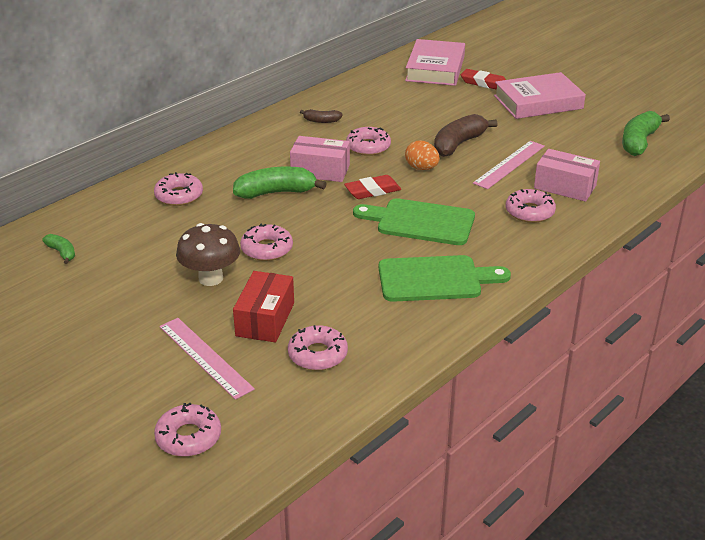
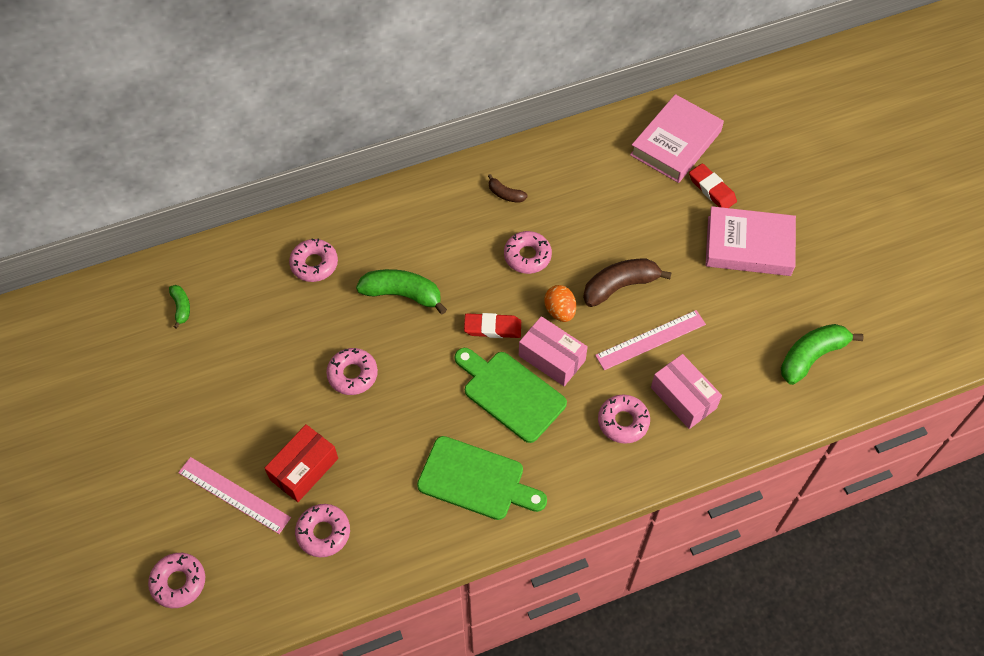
camera: 25 degrees right, 25 degrees up
(205, 357) = (234, 495): pink ruler -> pink ruler turned 45 degrees counterclockwise
(211, 278) = (286, 395): brown mushroom -> none
(320, 170) = (461, 276): pink box -> pink box (551, 358)

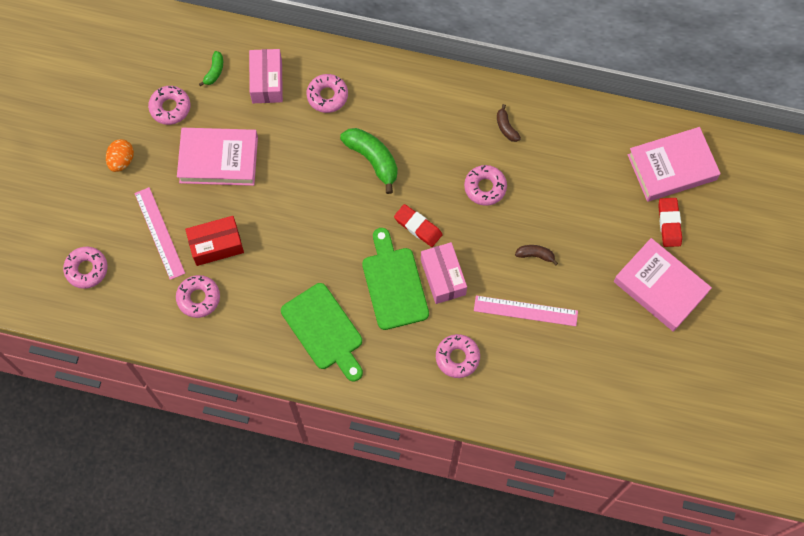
camera: 35 degrees right, 10 degrees up
(246, 386) = (218, 159): none -> pink book
(352, 374) = (295, 198): pink donut -> pink donut (170, 107)
(560, 311) = (476, 245): orange egg -> orange egg (122, 160)
(619, 286) = (535, 255): brown banana -> brown banana, size x0.52
(683, 398) = (514, 369): pink box -> pink box (267, 82)
(811, 356) = (636, 402): green banana -> none

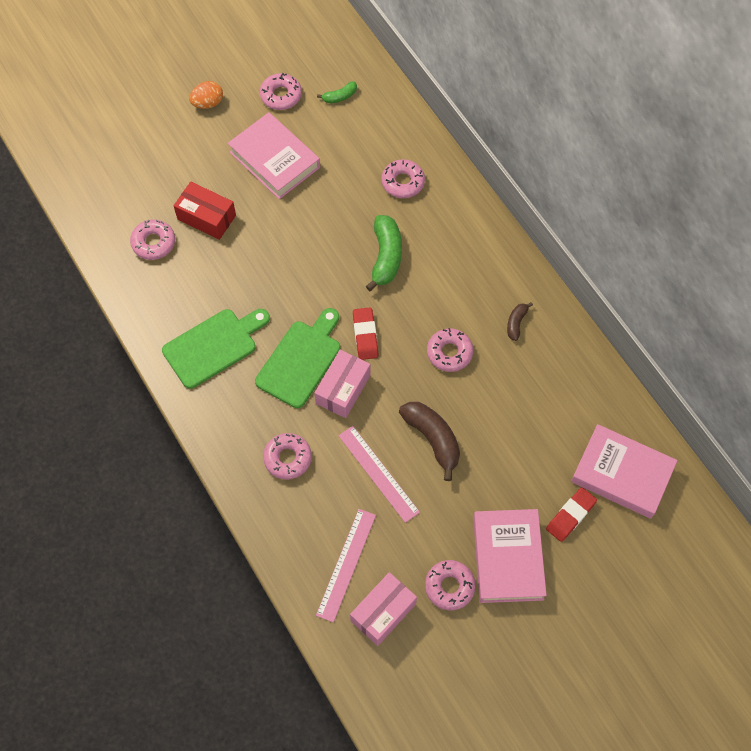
camera: 45 degrees right, 5 degrees down
(86, 269) = (103, 156): pink donut -> pink donut (449, 586)
(159, 233) = (178, 174): pink ruler -> pink ruler (346, 564)
(267, 82) = (369, 135): pink box -> pink box (383, 612)
(324, 330) = (214, 346): green cutting board -> green cutting board turned 135 degrees counterclockwise
(535, 255) = (432, 439): brown banana -> brown banana, size x1.91

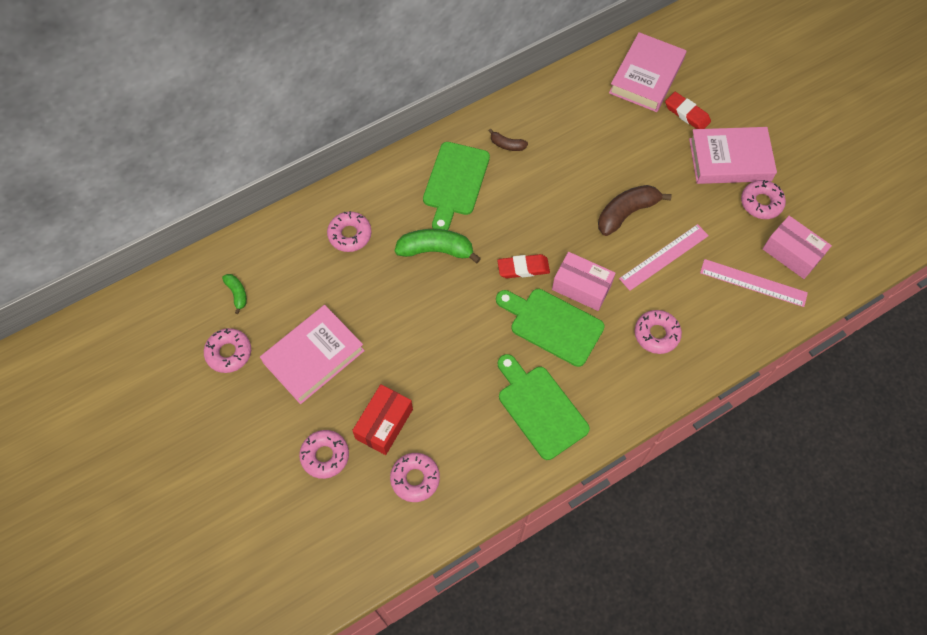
camera: 90 degrees left, 0 degrees up
(208, 103) = (231, 431): orange egg -> none
(449, 353) = (539, 198): pink donut -> pink donut (325, 456)
(466, 273) = (455, 182): none -> green cutting board

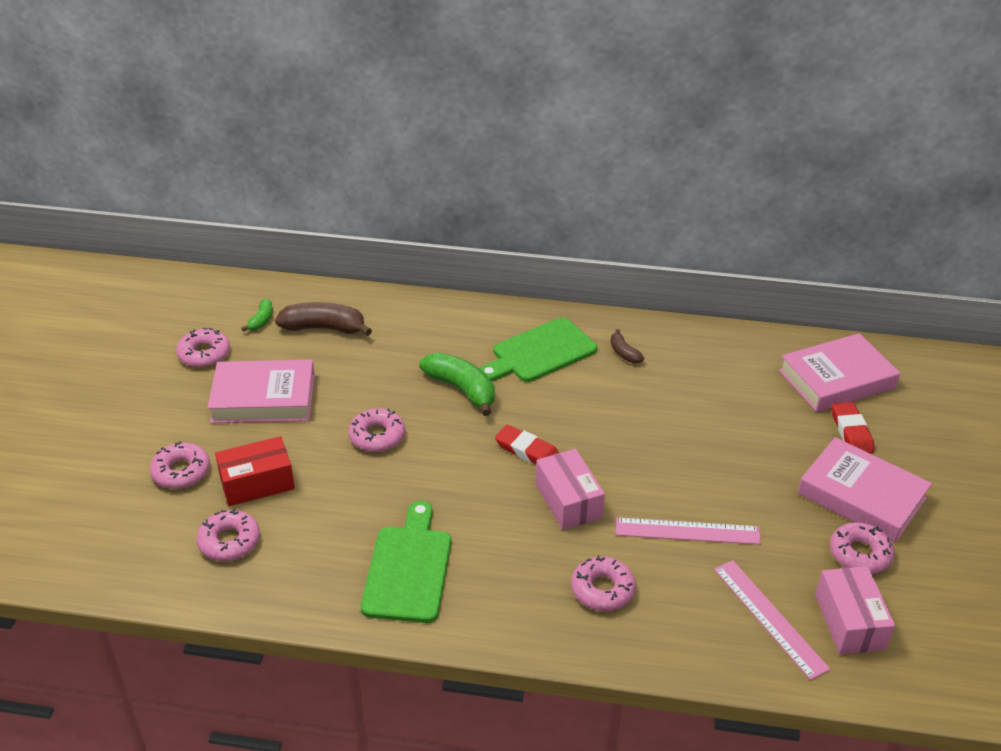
camera: 40 degrees right, 25 degrees down
(350, 235) = (401, 335): pink donut -> pink donut (377, 436)
(552, 325) = (502, 511): green cutting board -> none
(626, 213) = (687, 472): brown banana -> brown banana (324, 328)

